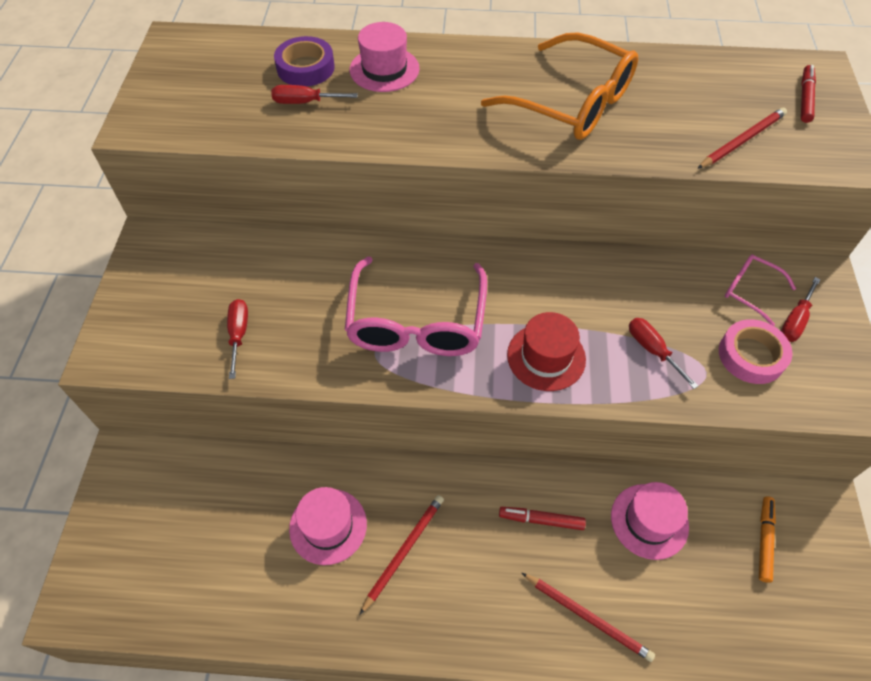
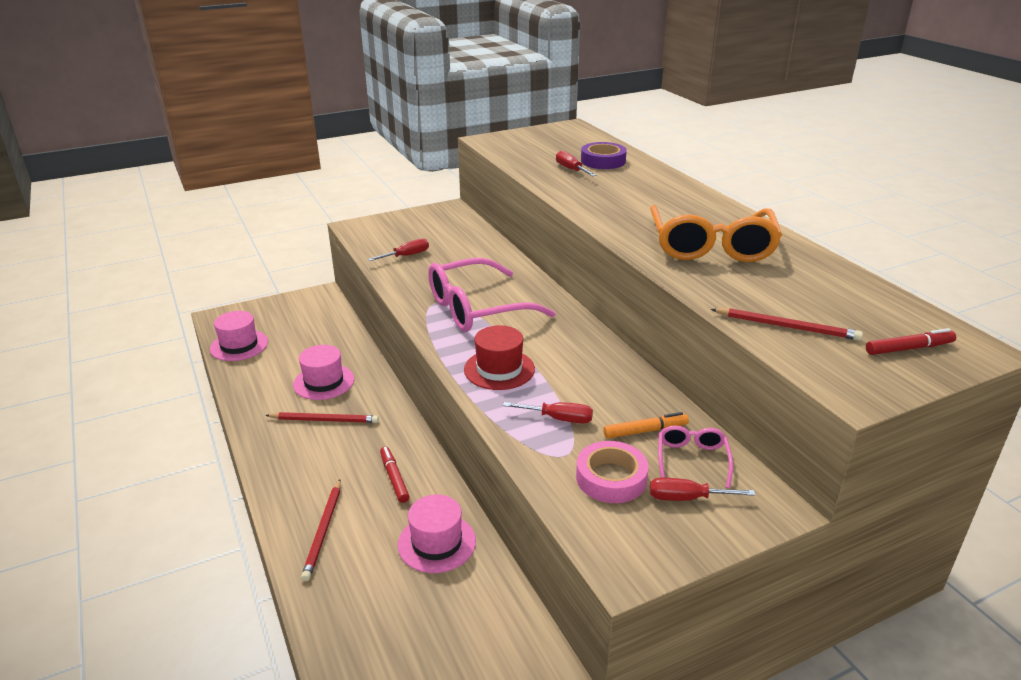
camera: 60 degrees right, 25 degrees down
(384, 69) = (639, 181): pink hat -> pink hat (239, 345)
(652, 350) = (559, 419): red screwdriver -> red screwdriver turned 75 degrees clockwise
(764, 540) = (471, 633): orange marker -> orange marker (645, 431)

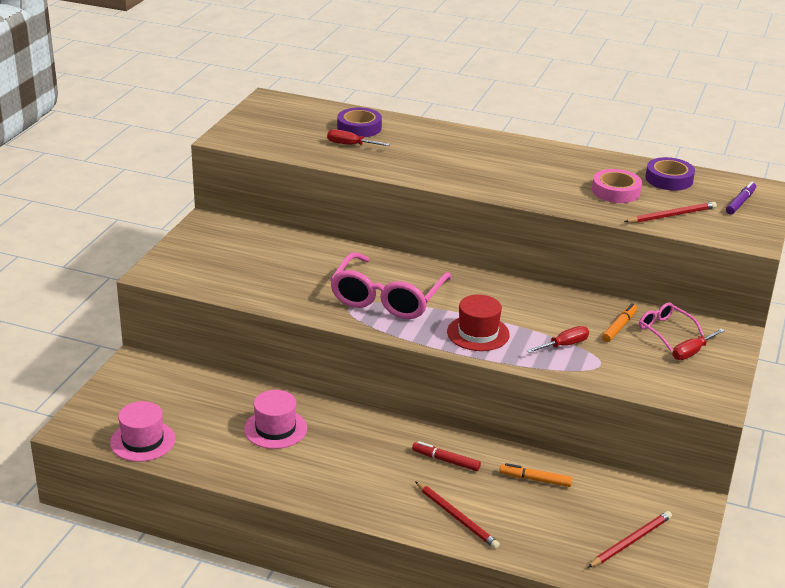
camera: 45 degrees left, 0 degrees up
(325, 420) = (328, 454): red pencil -> red pencil (631, 541)
(407, 256) = (252, 280): red screwdriver -> none
(437, 543) = (535, 479): pink hat -> orange marker
(611, 478) = (643, 363): pink tape -> pink tape (616, 191)
(711, 247) = (552, 176): orange glasses -> none
(849, 294) = (669, 179): none -> purple tape
(909, 348) = (740, 202): red marker -> purple marker

